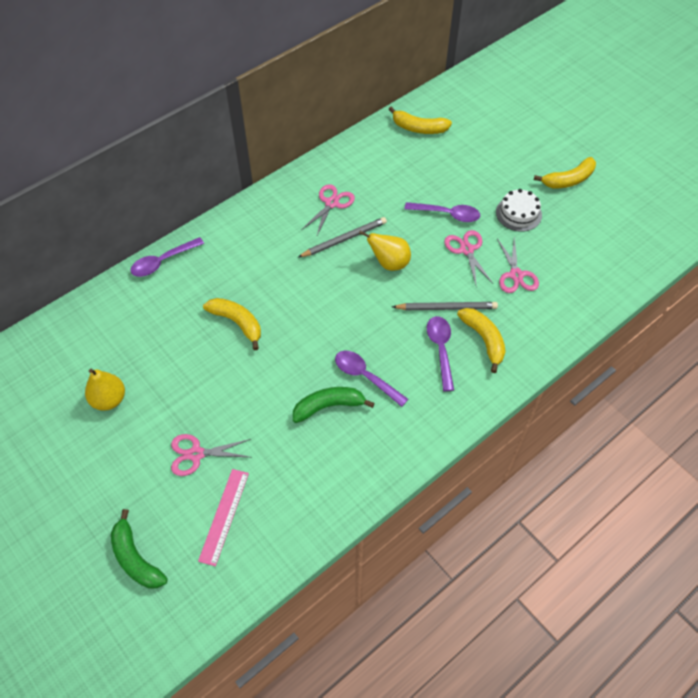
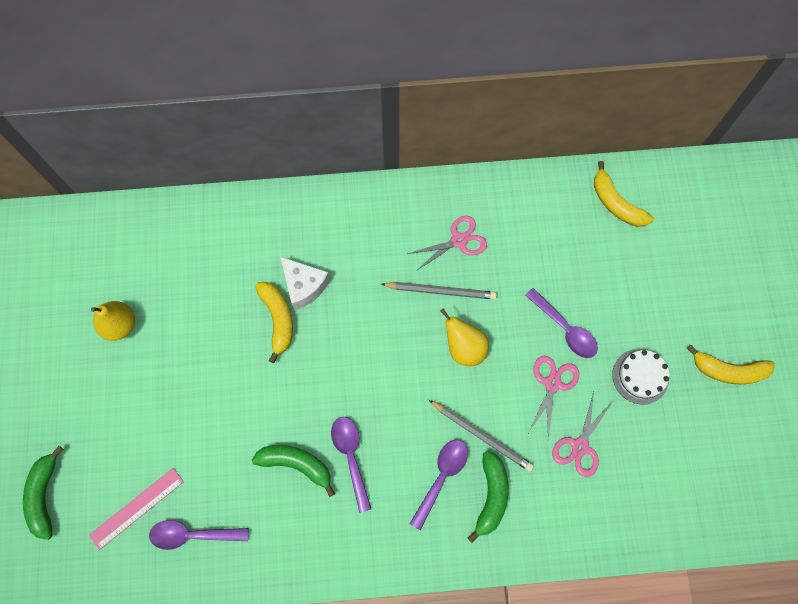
camera: 35 degrees right, 15 degrees up
(163, 262) = (257, 207): purple spoon -> purple spoon (193, 534)
(196, 454) = (154, 431): pink scissors -> none
(240, 291) = (304, 286): none -> white cheese
(484, 340) = (491, 496): yellow banana -> green banana

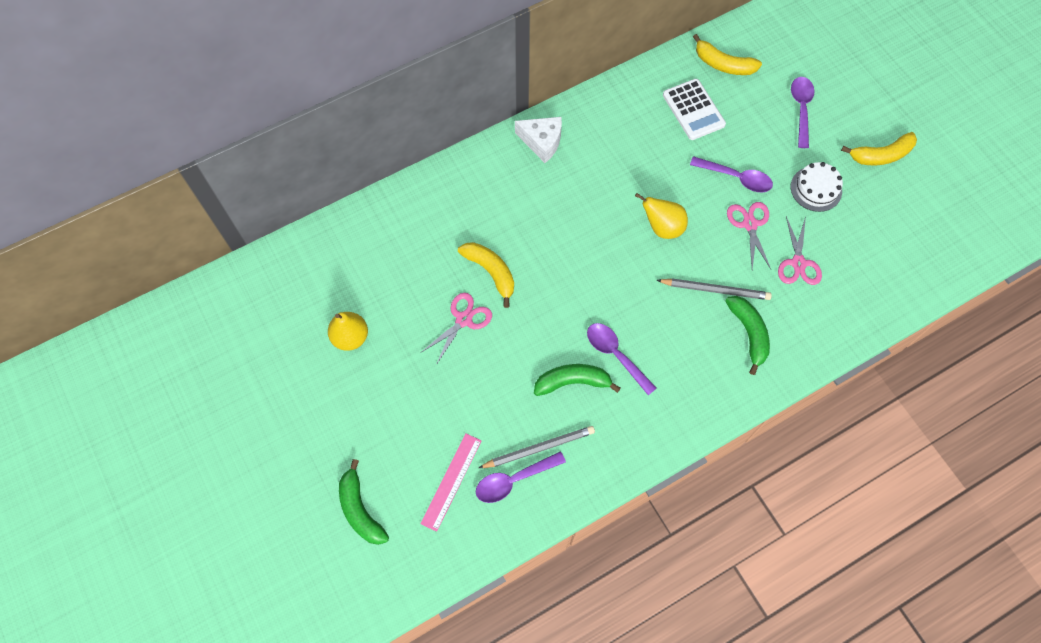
camera: 25 degrees left, 5 degrees down
(304, 286) = (498, 235): white cheese -> white cheese (542, 142)
(441, 291) = (618, 191): grey pencil -> grey pencil (539, 448)
(441, 477) = (700, 337): purple spoon -> purple spoon (801, 109)
(459, 241) = (611, 145): pink scissors -> pink scissors (464, 319)
(559, 239) = (693, 110): none -> white calculator

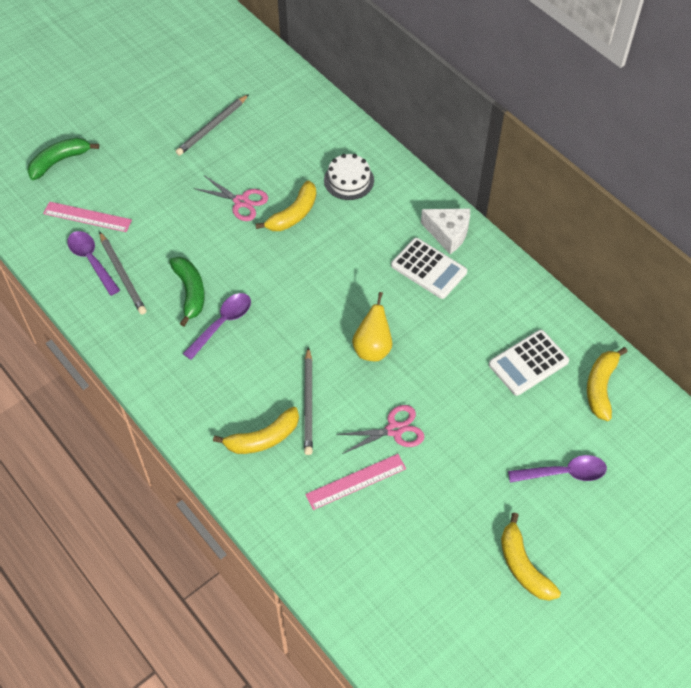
camera: 80 degrees right, 10 degrees down
(350, 337) = (212, 127): yellow pear -> grey pencil
(542, 142) = (448, 233): white cheese -> white cheese turned 75 degrees counterclockwise
(580, 166) = (428, 269): none -> white calculator
(736, 178) = (451, 412): purple spoon -> none
(749, 333) = (263, 438): green banana -> yellow banana
(798, 263) = (356, 481): pink scissors -> pink ruler
(816, 189) = (457, 495): white cake -> white cake (349, 180)

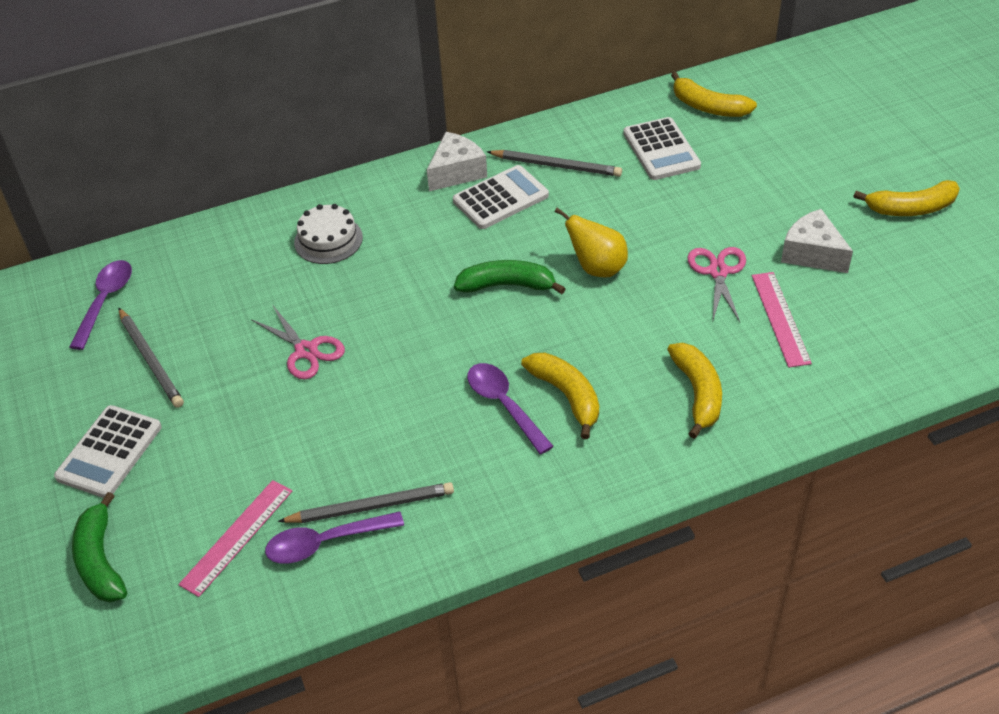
camera: 70 degrees left, 10 degrees down
(136, 135) = (109, 452): none -> white calculator
(190, 292) = (437, 432): green banana -> green banana (507, 285)
(241, 202) = (306, 351): pink scissors -> pink scissors turned 90 degrees clockwise
(293, 214) = (356, 302): yellow banana -> yellow banana (567, 396)
(308, 403) = (658, 341): grey pencil -> grey pencil (556, 166)
(438, 494) = (812, 253): none -> white cheese
(563, 473) = (806, 156): purple spoon -> purple spoon (105, 301)

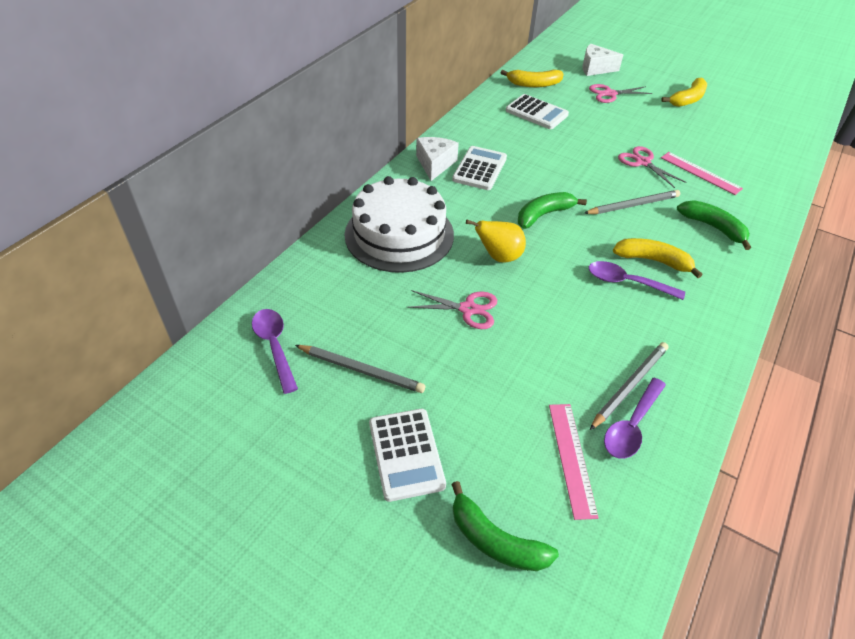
camera: 40 degrees left, 0 degrees up
(328, 240) = (399, 234): white cake -> white cake, size x1.99
(556, 166) = (490, 140): grey pencil -> grey pencil (633, 205)
(597, 268) = (580, 185): yellow pear -> yellow pear (499, 257)
(698, 393) = (713, 227): yellow banana -> green banana
(800, 158) = (609, 94): none -> pink scissors
(812, 253) = (673, 136): white cheese -> white cheese (595, 68)

